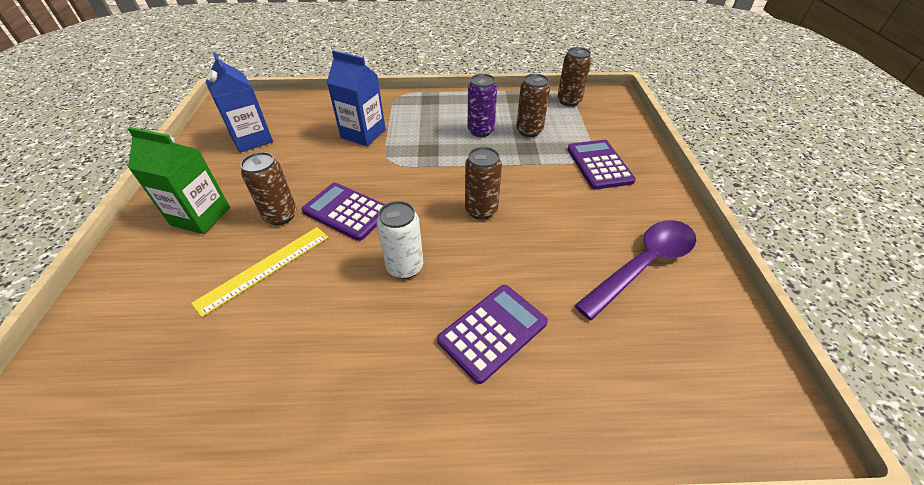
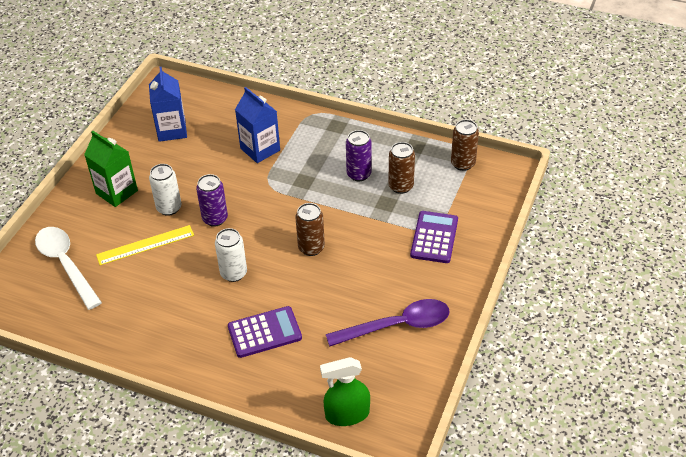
camera: 25 degrees right, 0 degrees up
(143, 333) = (66, 264): none -> white spoon
(281, 216) = (169, 208): brown can -> white can
(346, 211) = (215, 219): purple calculator -> purple can
(689, 414) = (347, 414): none -> green spray bottle

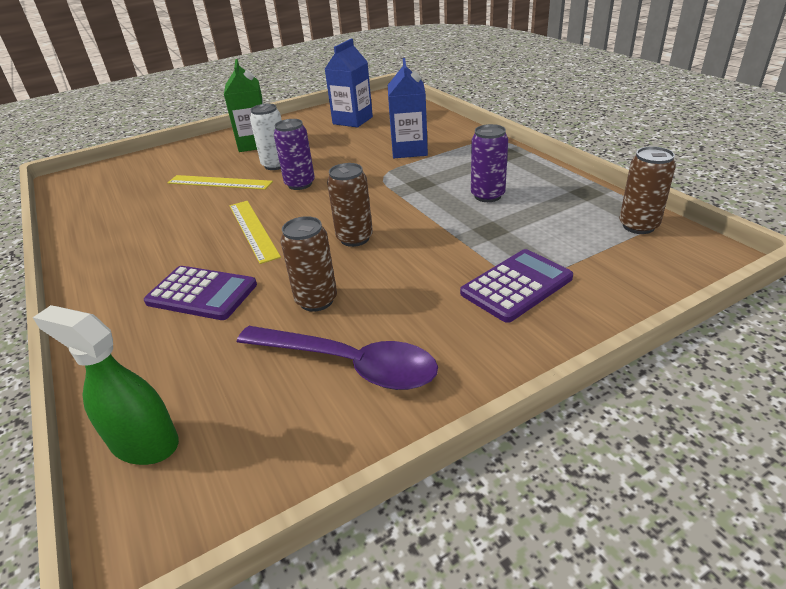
camera: 40 degrees right, 10 degrees down
(66, 264) = (148, 174): white spoon -> none
(233, 273) = (253, 230): white can -> yellow ruler
(401, 186) = (527, 221): brown can -> brown can (316, 300)

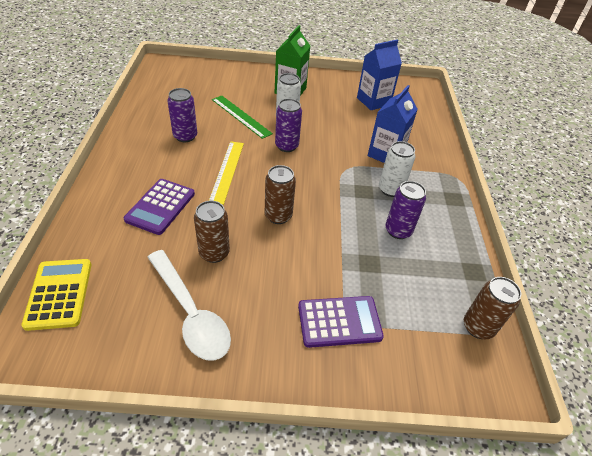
camera: 25 degrees right, 10 degrees up
(144, 442) = (59, 294): green spray bottle -> yellow calculator
(167, 224) = (185, 136): none -> purple can
(202, 294) = (160, 206): purple calculator -> purple calculator turned 60 degrees clockwise
(219, 182) = (241, 116): yellow ruler -> green ruler
(348, 364) = (191, 313): purple spoon -> white spoon
(444, 171) = (390, 189): none -> white can

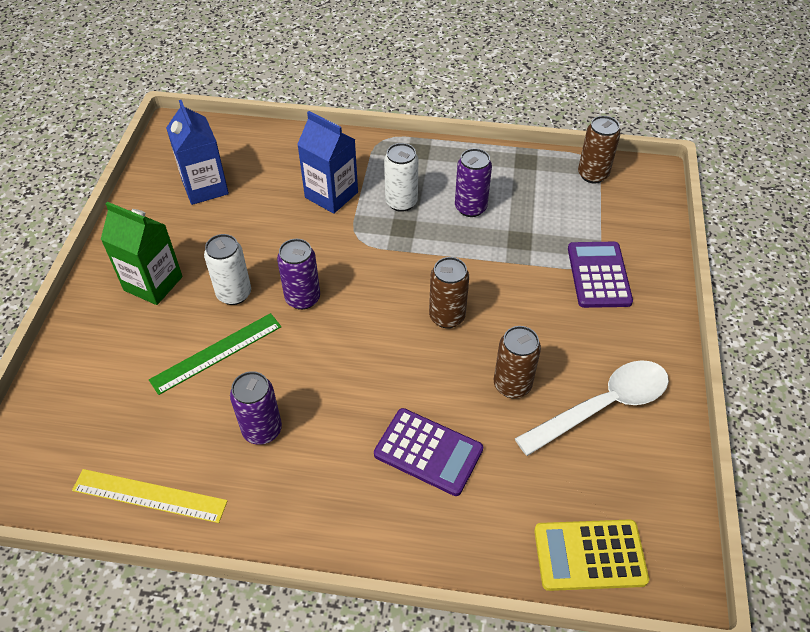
camera: 80 degrees left, 5 degrees up
(227, 171) = (354, 372): yellow ruler -> yellow ruler (149, 496)

